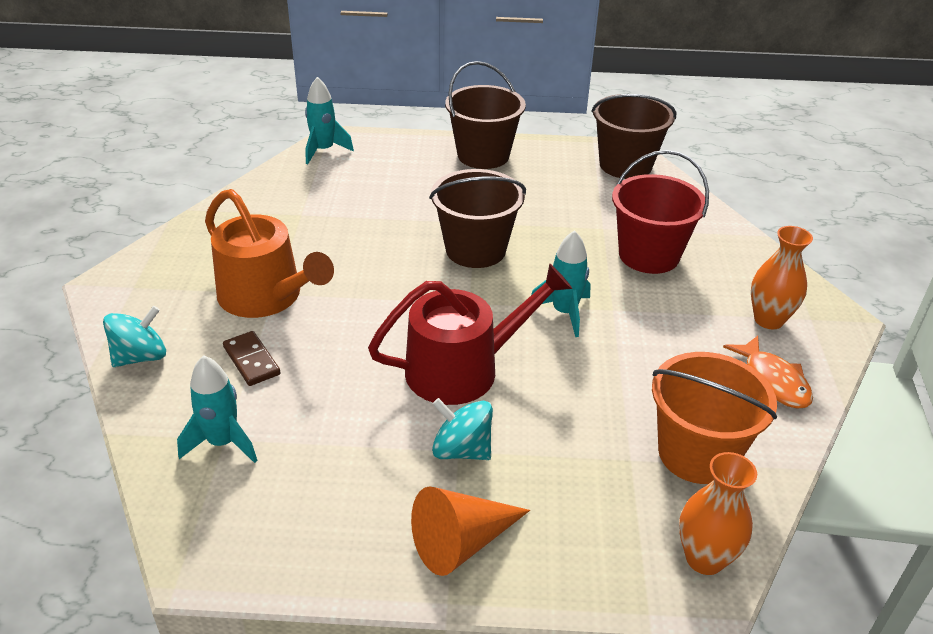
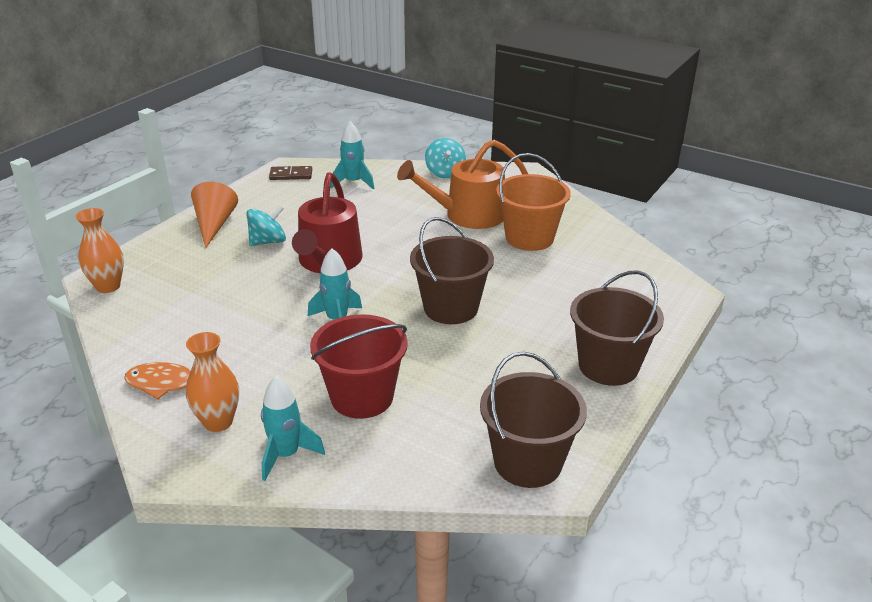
camera: 120 degrees right, 5 degrees down
(251, 361) = (409, 200): brown domino -> brown domino (291, 175)
(324, 151) = (666, 279): turquoise rocket -> turquoise rocket (286, 455)
(697, 453) = (162, 317): orange bucket -> orange bucket (529, 238)

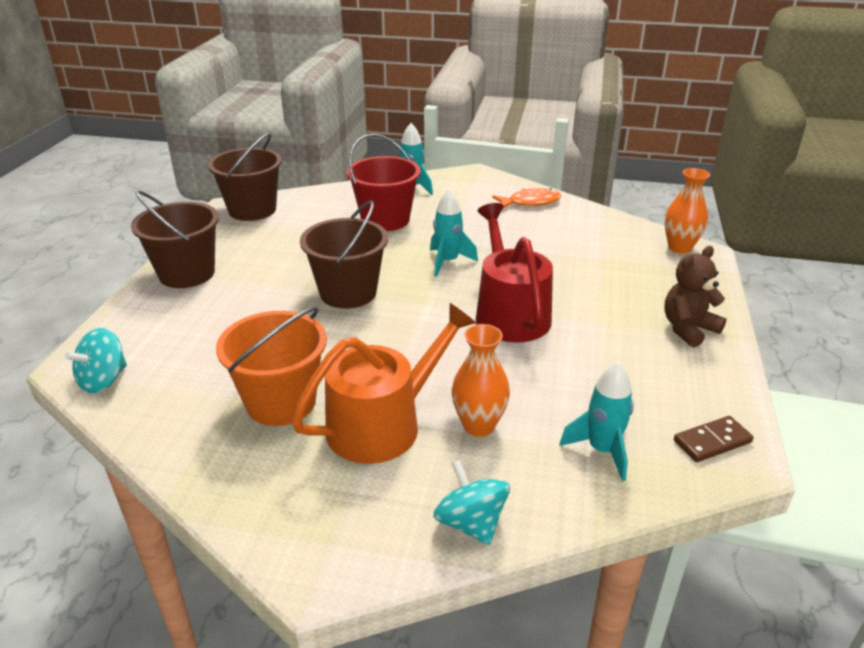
camera: 160 degrees right, 0 degrees up
(214, 224) = (688, 329): orange cone -> brown teddy bear
(218, 422) = (471, 193): orange vase -> orange vase (479, 425)
(268, 241) = (600, 321): turquoise spinning top -> turquoise spinning top (103, 380)

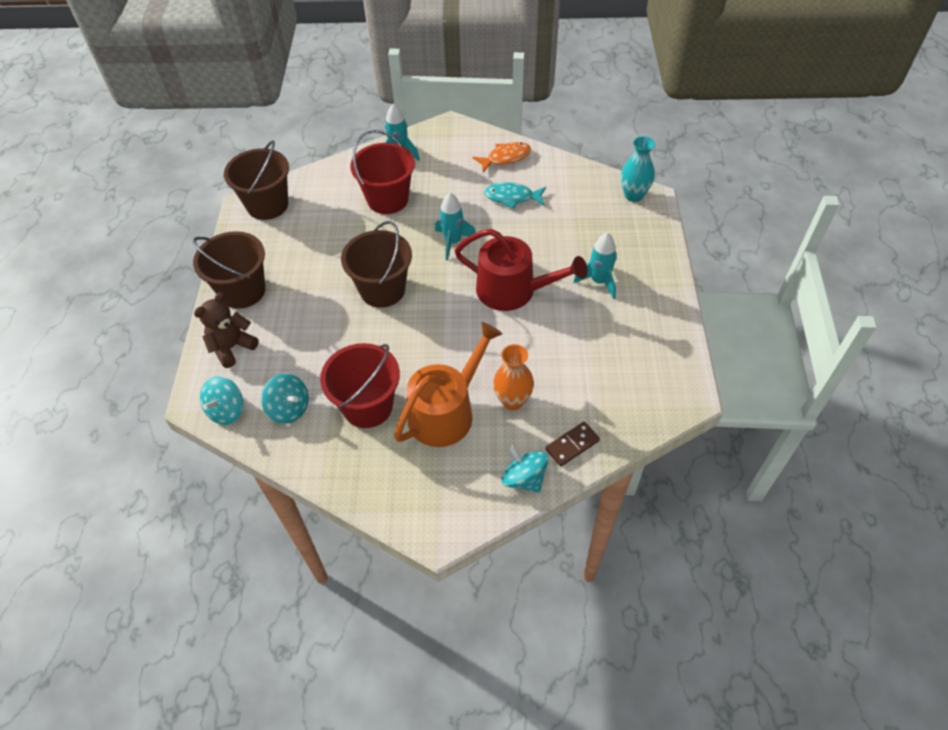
camera: 10 degrees left, 20 degrees up
(180, 390) = (289, 408): none -> turquoise spinning top
(281, 402) = (367, 406): orange bucket -> red bucket
(509, 313) = (513, 290): red watering can -> red watering can turned 135 degrees clockwise
(530, 233) = (512, 197): none -> turquoise fish
(602, 450) = (598, 406): turquoise rocket -> turquoise rocket (599, 281)
(679, 248) = (633, 195): orange vase -> turquoise vase
(688, 329) = (646, 284): brown teddy bear -> brown teddy bear (232, 347)
(712, 441) = (670, 385): brown domino -> brown domino (572, 445)

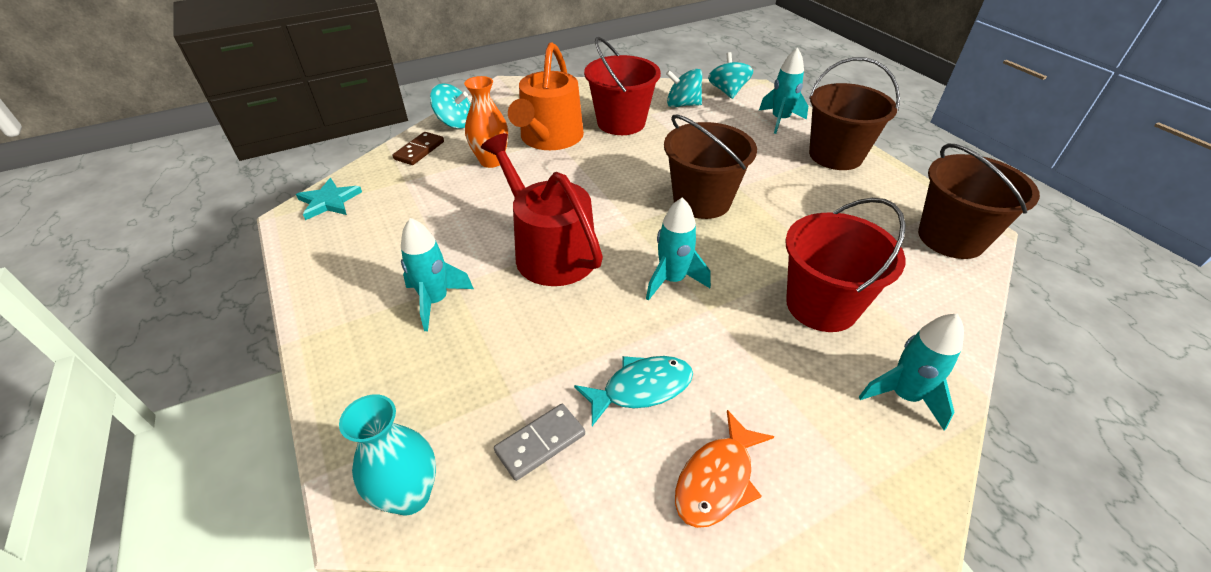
camera: 150 degrees right, 10 degrees down
(232, 347) = (780, 120): brown teddy bear -> turquoise rocket
(513, 290) = (549, 250): red watering can -> red watering can turned 60 degrees clockwise
(571, 194) = (540, 443): none -> grey domino
(662, 405) = (329, 201): none -> turquoise star

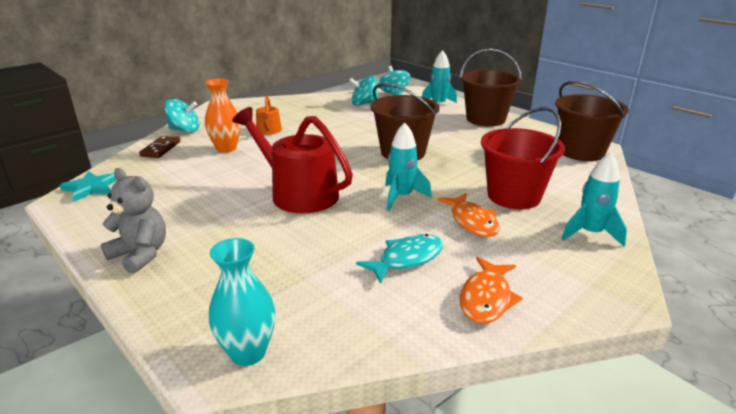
camera: 15 degrees left, 15 degrees down
(347, 316) = (140, 255): none -> grey teddy bear
(435, 301) = (216, 234): turquoise rocket -> none
(540, 443) = (343, 302): grey domino -> none
(549, 138) = (268, 131): orange watering can -> orange watering can, size x0.49
(621, 123) = (321, 117): red bucket -> none
(748, 341) = (472, 221): none -> orange fish

